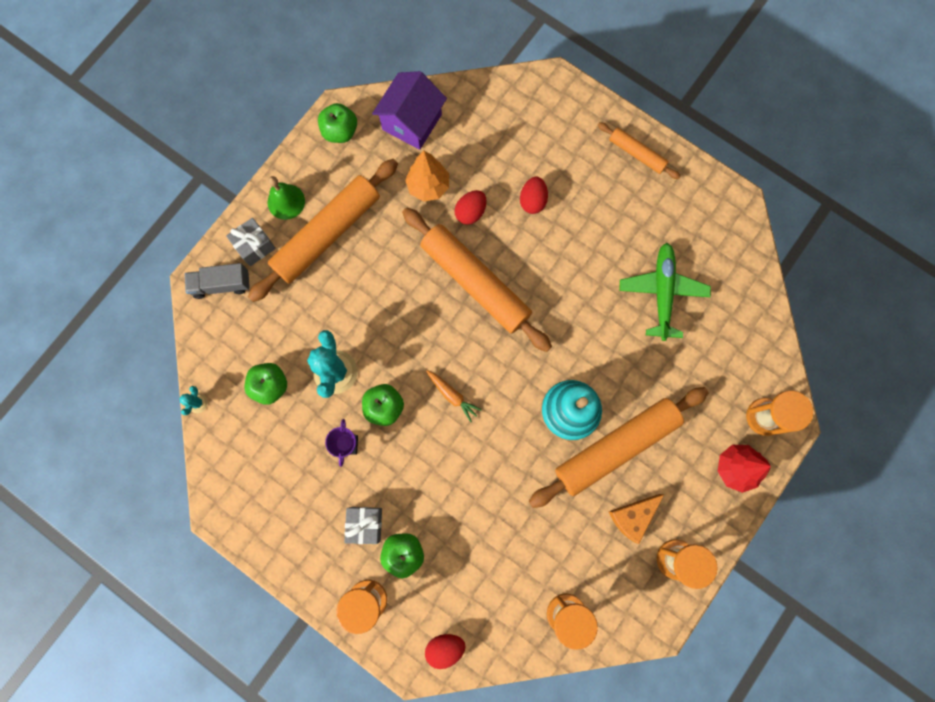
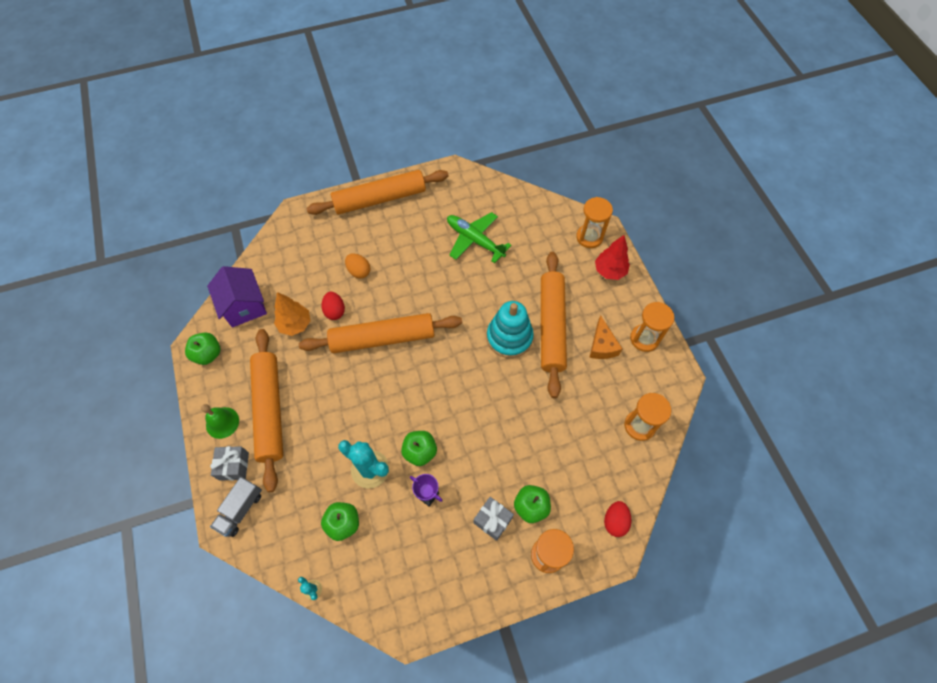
camera: 55 degrees left, 15 degrees down
(452, 395) = (446, 402): orange carrot -> none
(532, 201) = (359, 271): red egg -> orange egg
(636, 154) = (380, 199): orange rolling pin -> orange rolling pin, size x1.99

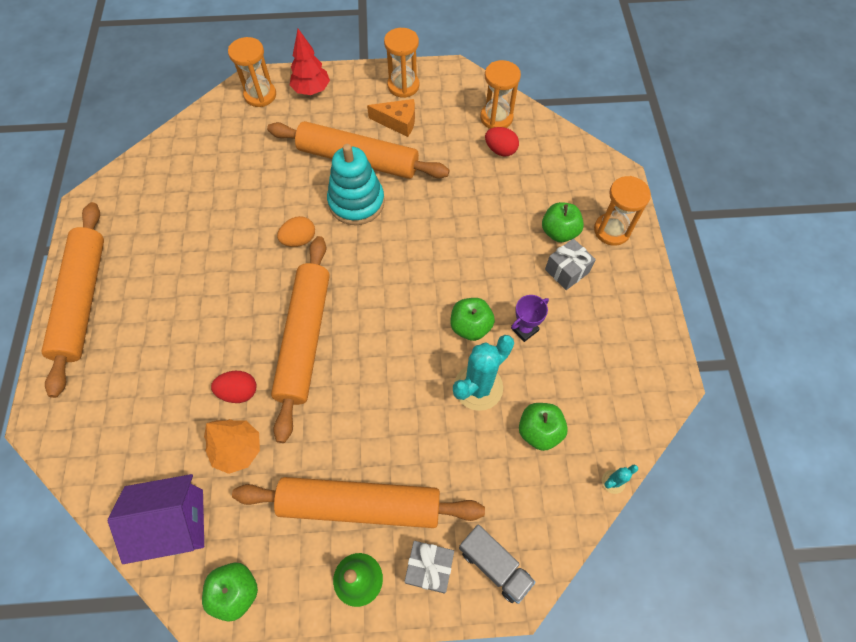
camera: 75 degrees left, 0 degrees up
(359, 271) = (189, 349): orange egg -> orange egg (299, 240)
(475, 240) = (208, 205): green plane -> none
(615, 521) = (588, 165): red egg -> red egg (500, 150)

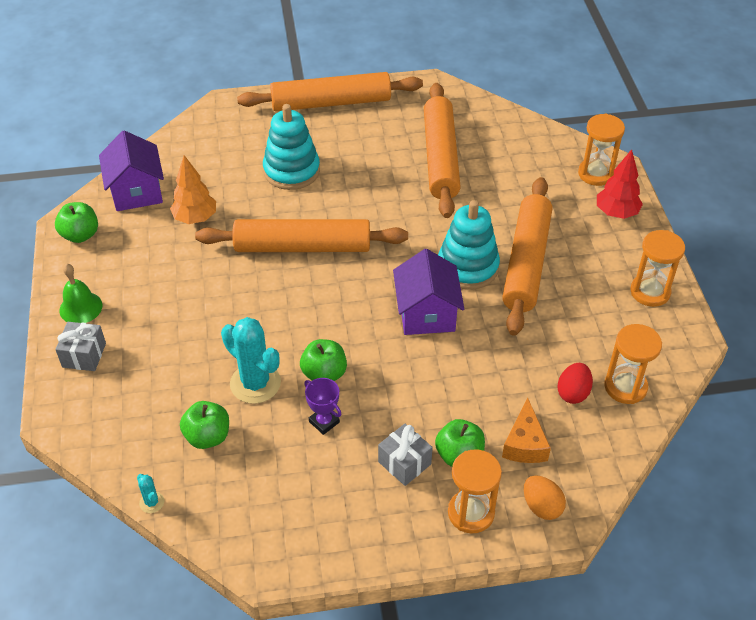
camera: 85 degrees right, 15 degrees down
(186, 345) = (291, 171): none -> turquoise stacking toy
(239, 392) = (248, 211): red egg -> none
(299, 240) = (413, 229): orange egg -> orange egg (541, 506)
(360, 505) = (142, 303): orange rolling pin -> orange rolling pin (440, 157)
(398, 122) = (590, 292): orange cheese -> orange cheese (524, 444)
(408, 239) = (426, 314): none -> purple house
(494, 565) = (81, 402): grey truck -> none

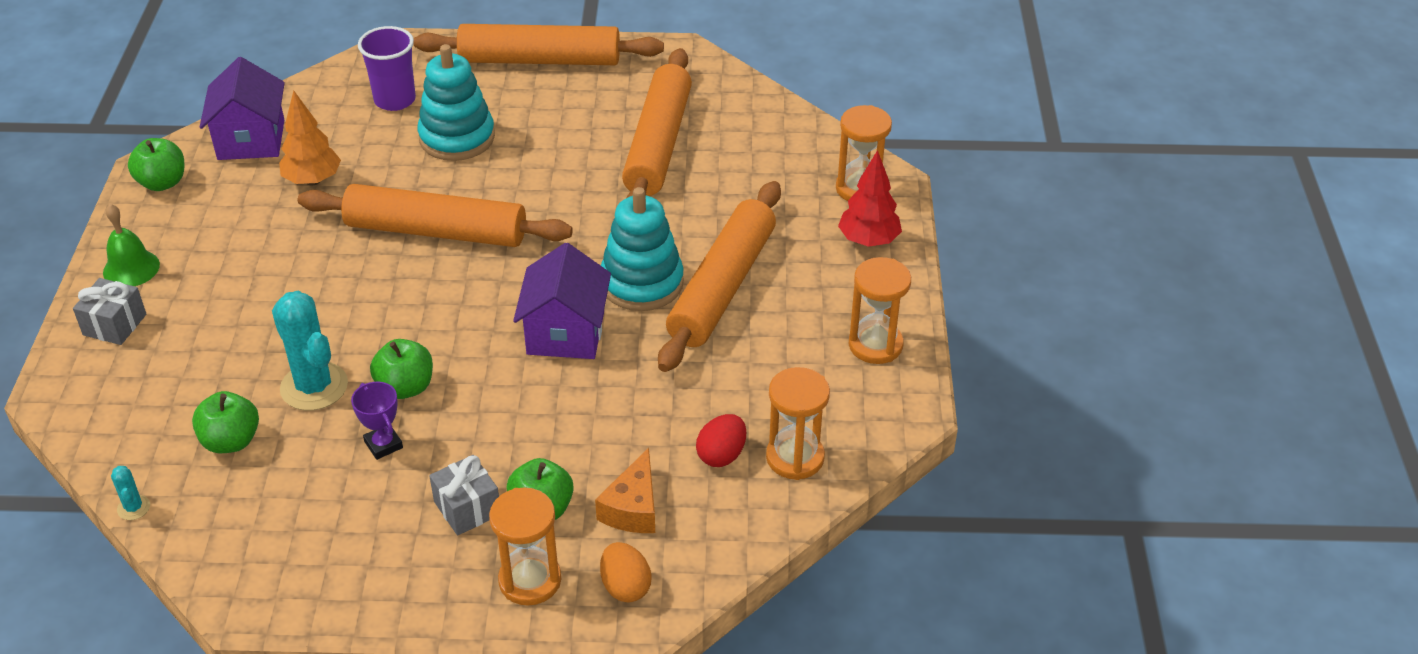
camera: 10 degrees right, 5 degrees down
(234, 147) = (395, 100): none -> purple cup

